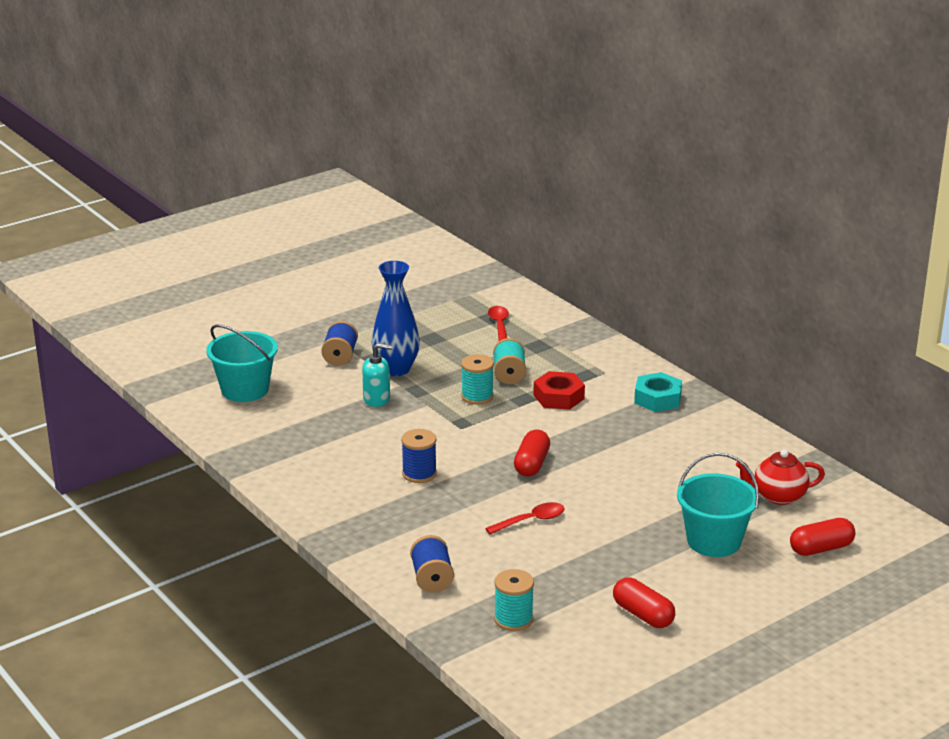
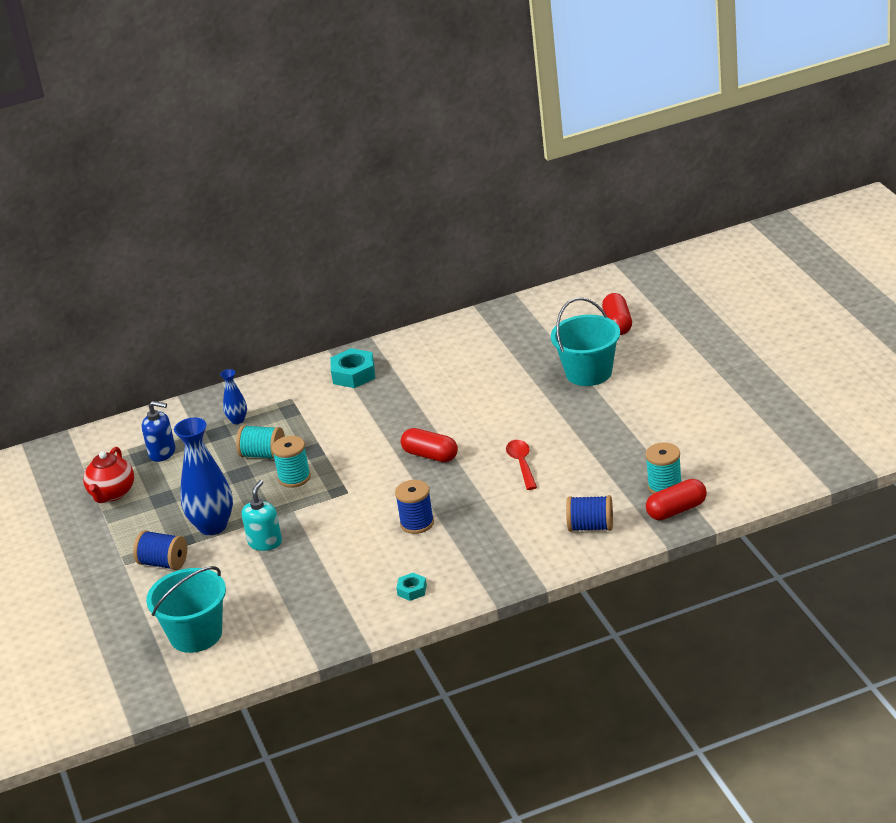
camera: 70 degrees left, 5 degrees up
(316, 487) = (412, 590): none -> turquoise nut
(499, 325) = (162, 453): red spoon -> blue soap dispenser
(558, 397) = (321, 429): red nut -> none
(560, 352) = (237, 420): none -> blue vase
(643, 615) = (678, 419): red capsule -> red capsule (676, 510)
(778, 496) = (537, 333): red teapot -> red teapot (112, 494)

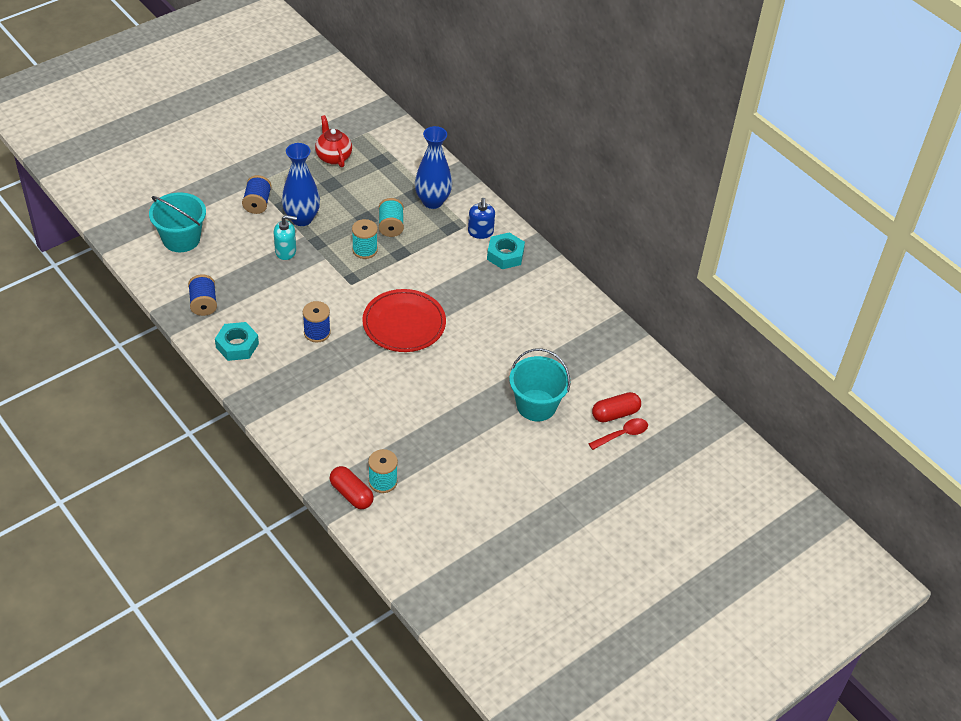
camera: 65 degrees right, 15 degrees up
(112, 494) = (333, 156): red teapot -> red teapot turned 75 degrees clockwise
(162, 453) = (385, 170): blue soap dispenser -> blue soap dispenser (480, 232)
(237, 420) = (432, 201): blue vase -> blue vase, size x2.01
(412, 590) = (237, 345): turquoise nut -> turquoise nut, size x1.80
(430, 455) = (404, 323): red capsule -> red plate
(522, 464) = (400, 383): red spoon -> red spoon (622, 435)
(591, 527) = (323, 440): blue spool -> blue spool (203, 304)

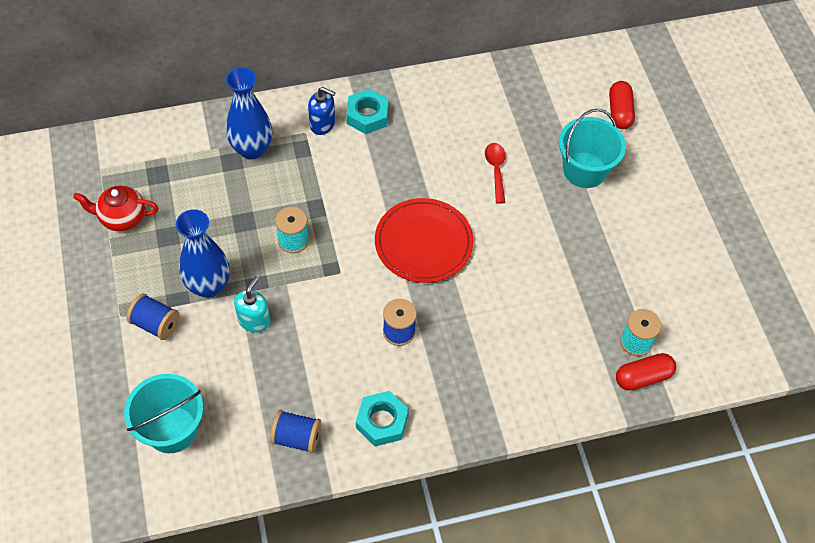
camera: 65 degrees left, 10 degrees up
(391, 226) = (269, 202): turquoise spool -> none
(622, 435) = (647, 117): red spoon -> red spoon (496, 170)

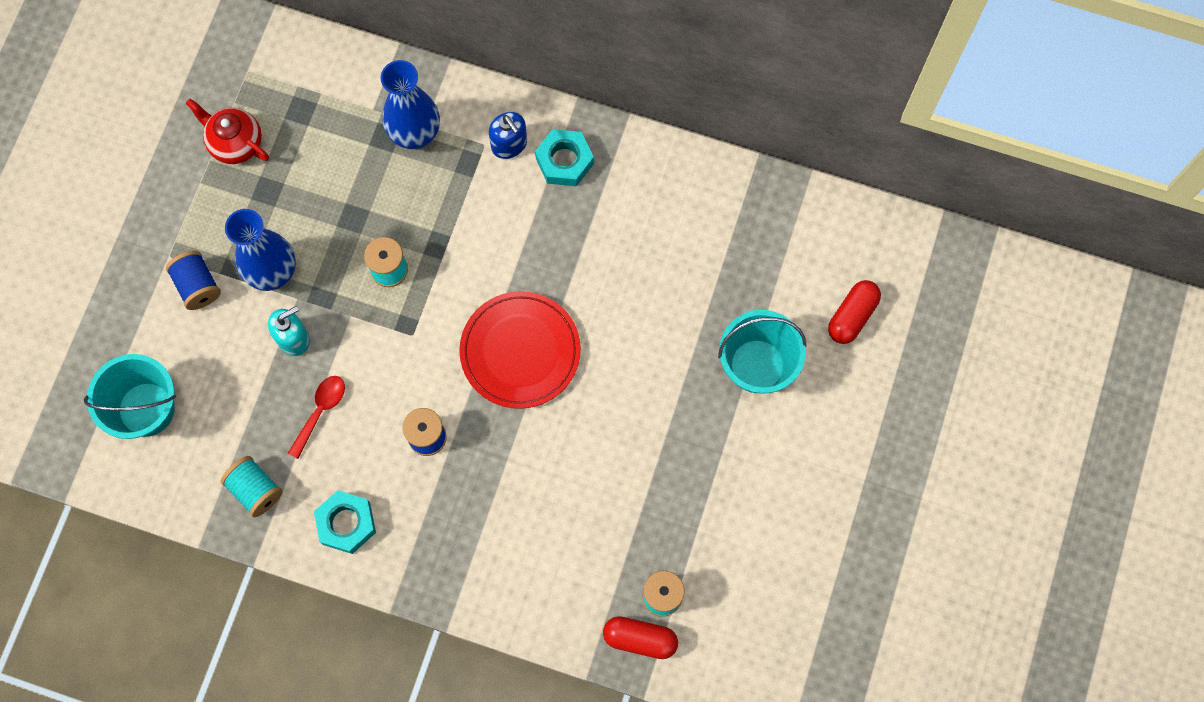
camera: 35 degrees right, 15 degrees up
(297, 438) = (255, 490): blue spool -> turquoise spool
(496, 170) = (658, 309): red spoon -> red spoon (320, 411)

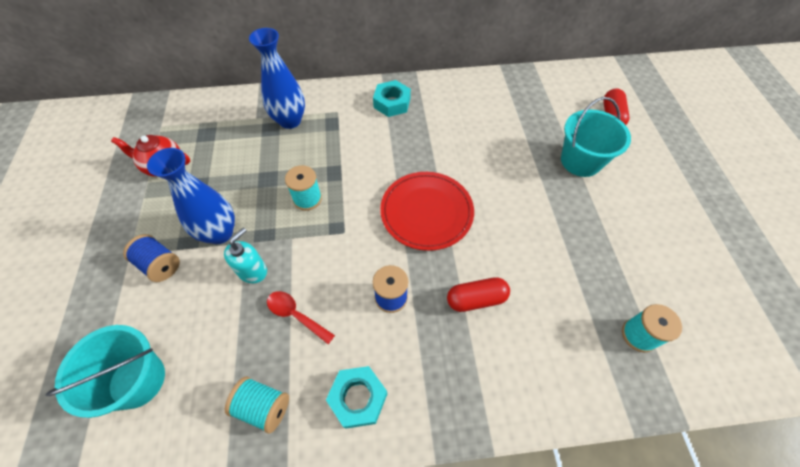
camera: 25 degrees left, 15 degrees down
(320, 411) = (296, 315): red spoon -> red spoon turned 60 degrees counterclockwise
(509, 144) = (353, 106): blue soap dispenser -> none
(640, 639) = (649, 378): red capsule -> red capsule (476, 299)

